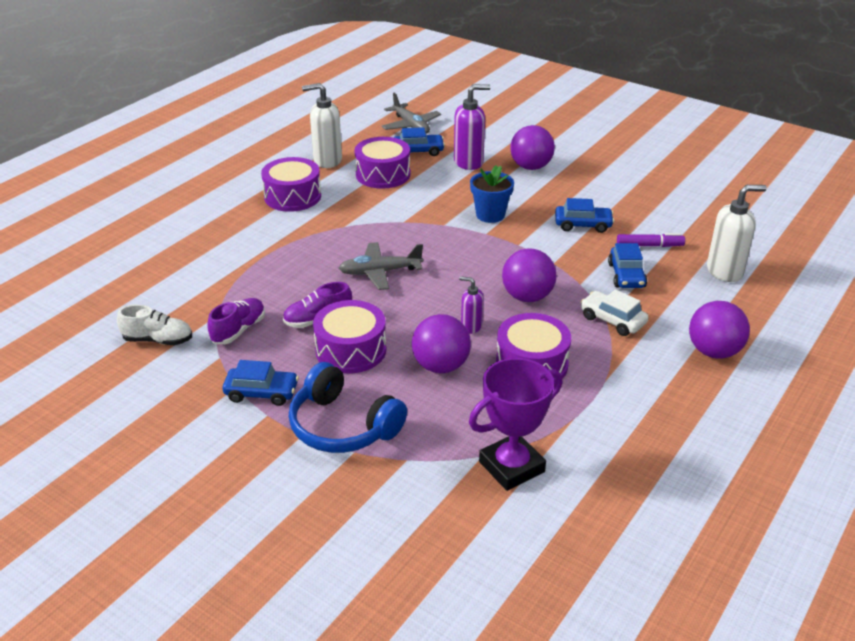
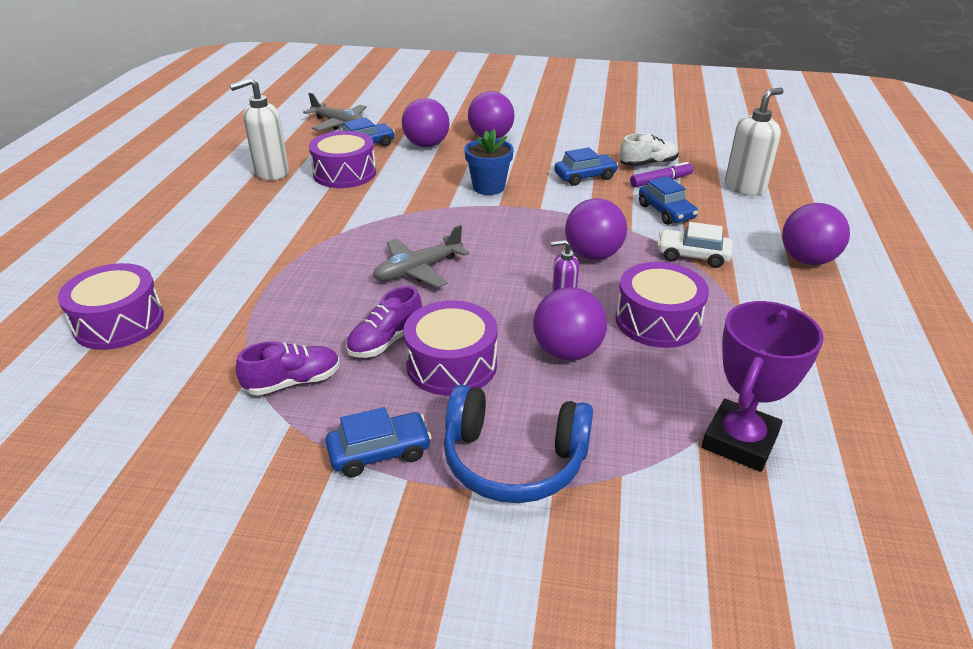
camera: 25 degrees left, 0 degrees up
(158, 340) = (188, 428): white shoe -> white shoe (648, 164)
(238, 330) = (293, 382): purple shoe -> purple shoe turned 60 degrees clockwise
(292, 196) = (256, 216): purple drum -> purple drum (119, 322)
(469, 162) = (426, 145): purple soap dispenser -> purple ball

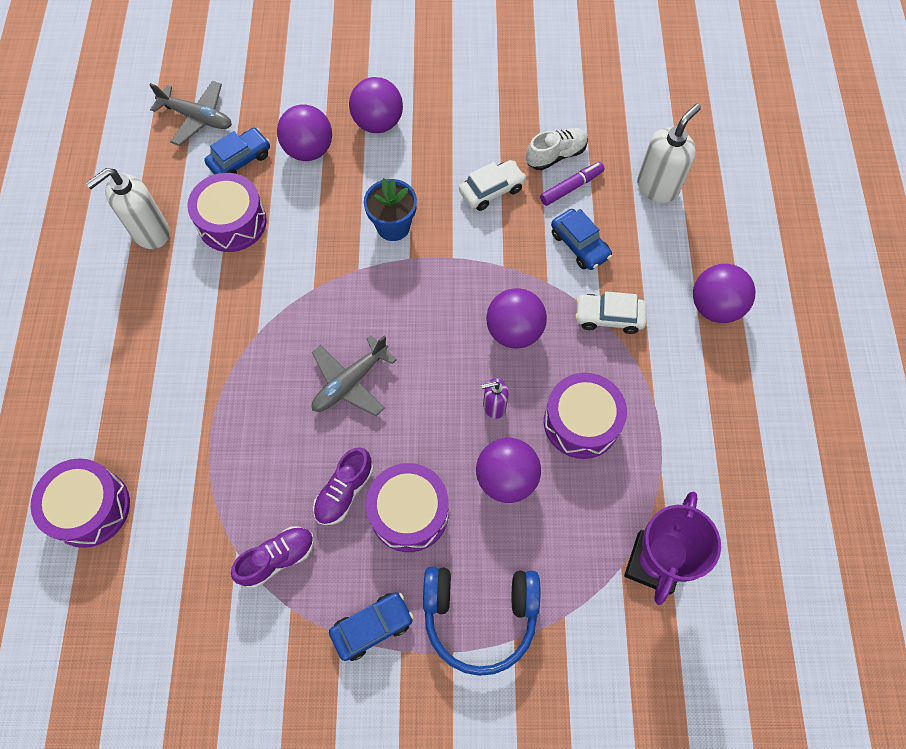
camera: 10 degrees left, 30 degrees up
(585, 177) = (491, 190): blue car -> white car

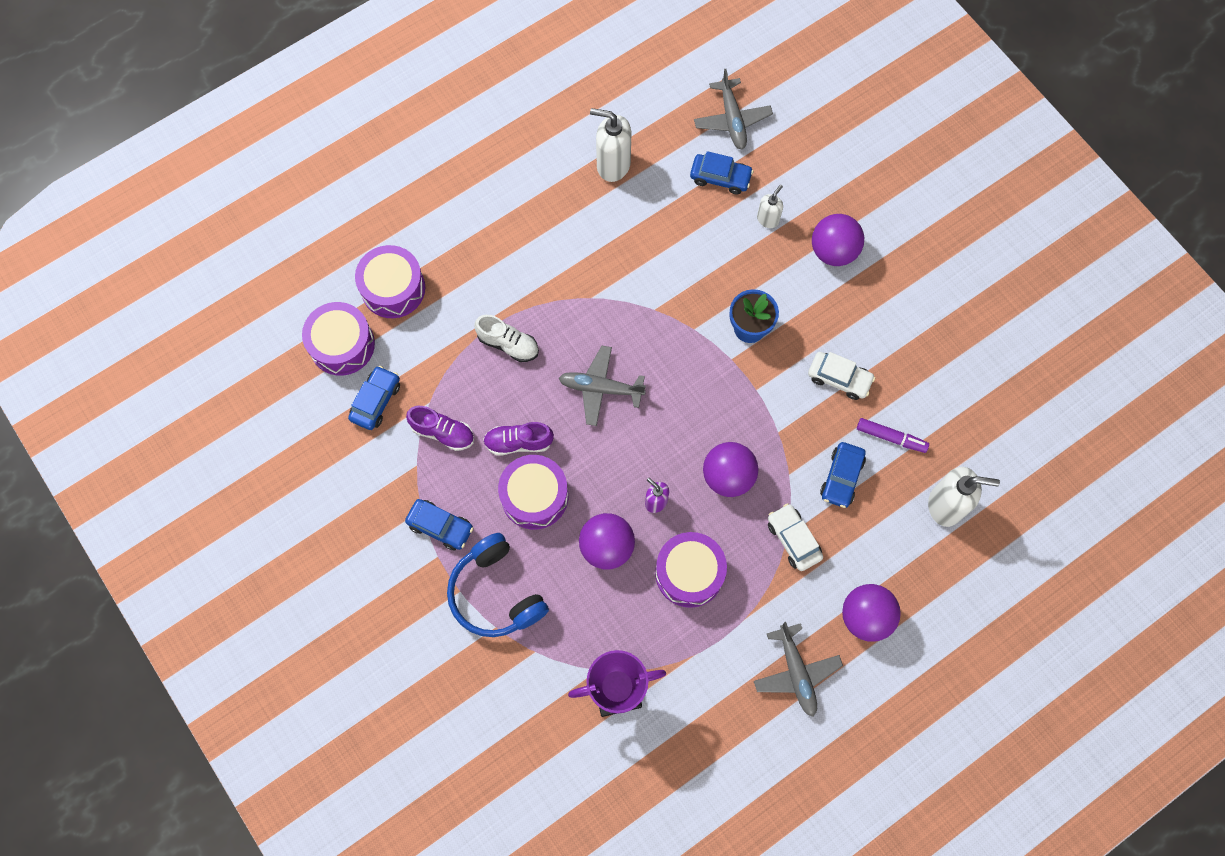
camera: 55 degrees right, 5 degrees up
(191, 605) = (376, 401): none -> blue car
(232, 222) = (664, 213): purple drum -> purple drum (342, 345)
(309, 150) = (768, 219): purple ball -> white soap dispenser
(556, 155) = (912, 406): white shoe -> white shoe (508, 344)
(731, 394) = (796, 672): none -> grey plane

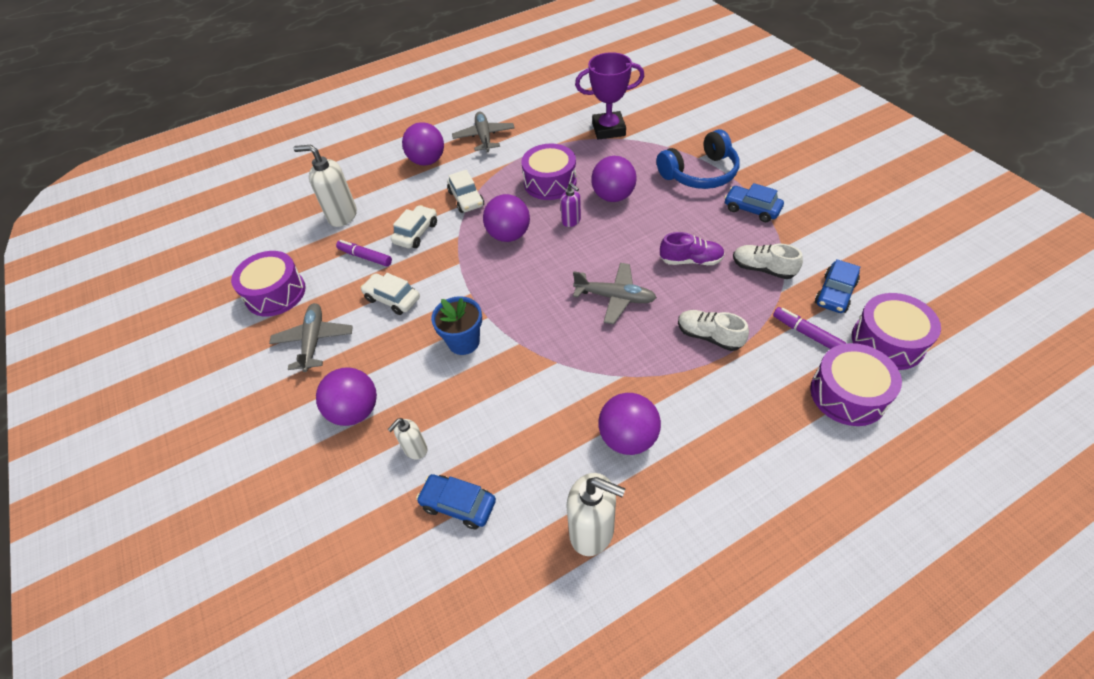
camera: 170 degrees left, 20 degrees down
(415, 351) = (806, 333): none -> purple marker
(443, 432) = (763, 269): purple shoe -> white shoe
(496, 593) = (700, 173): blue headphones -> blue headphones turned 90 degrees clockwise
(534, 496) = (673, 226): purple drum -> purple drum (275, 293)
(586, 239) = (628, 438): none -> purple ball
(732, 120) = (424, 589): grey plane -> grey plane (314, 341)
(841, 477) = (416, 233): blue car -> white car

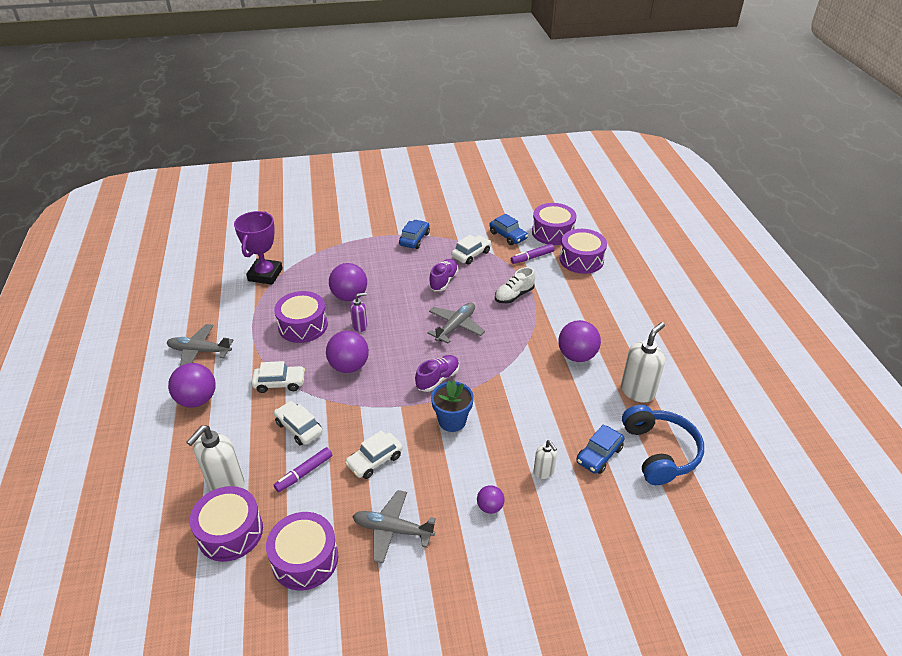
camera: 75 degrees left, 10 degrees down
(296, 239) = (230, 532): none -> purple drum
(355, 411) = (490, 507): purple ball -> purple ball, size x0.55
(521, 309) = (437, 379): none -> purple shoe
(700, 173) = (360, 248): blue headphones -> blue headphones (659, 452)
(751, 209) = (414, 239): blue car -> blue car turned 150 degrees clockwise
(763, 269) = (471, 254): white shoe -> white car

